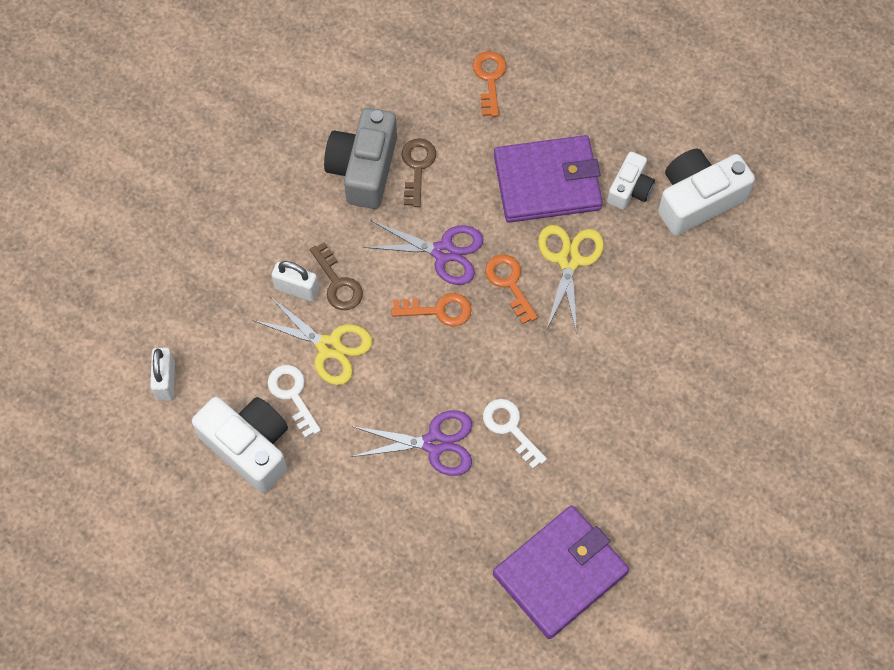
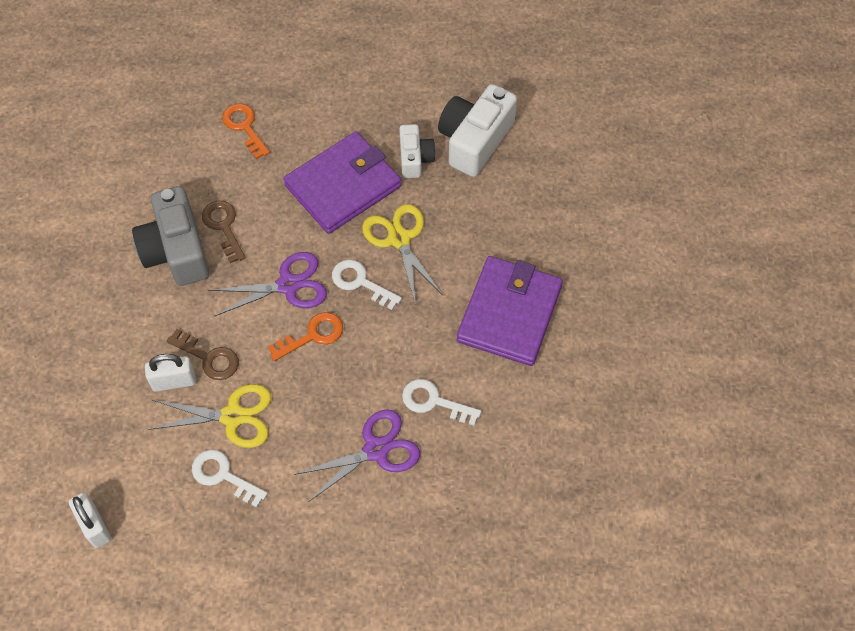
camera: 30 degrees left, 5 degrees down
(249, 447) = (208, 544): white camera -> none
(509, 283) = (360, 282): orange key -> white key
(560, 573) = (551, 501): purple wallet -> purple wallet (509, 313)

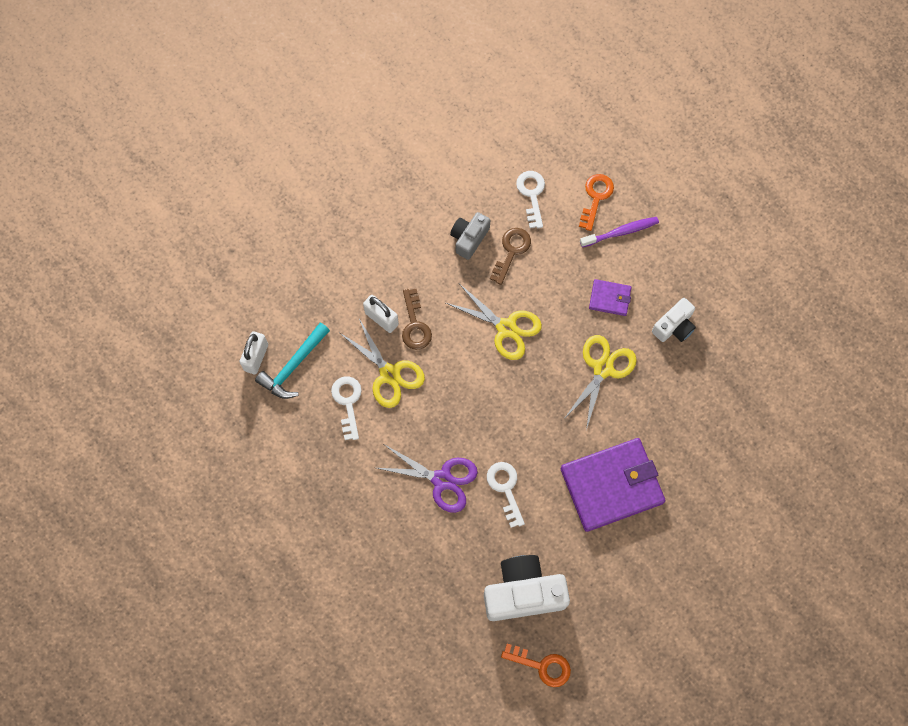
camera: 50 degrees right, 10 degrees up
(139, 497) = (293, 366): none -> turquoise hammer
(176, 250) = (469, 238): grey camera -> grey camera, size x0.58
(288, 285) = (506, 328): purple scissors -> yellow scissors
(294, 133) = (620, 232): none -> purple toothbrush
(312, 335) = (485, 374): orange key -> orange key (542, 666)
(343, 186) = (609, 298): purple wallet -> purple wallet, size x0.47
(360, 282) = (548, 371): white key -> white key (531, 195)
(475, 140) = (726, 354): white camera -> white camera (523, 592)

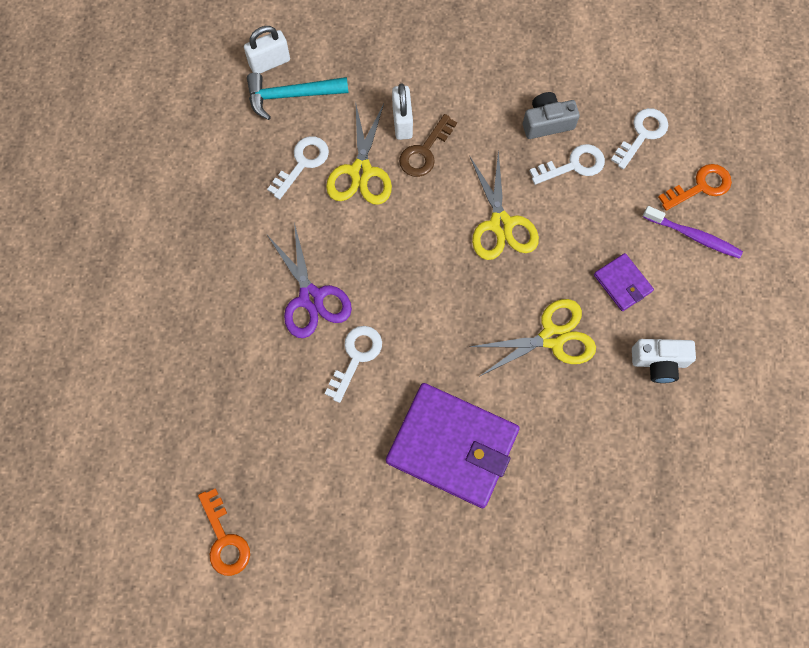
camera: 45 degrees right, 0 degrees up
(511, 251) = (573, 165): brown key -> white key
(523, 592) = (276, 460): white camera -> none

